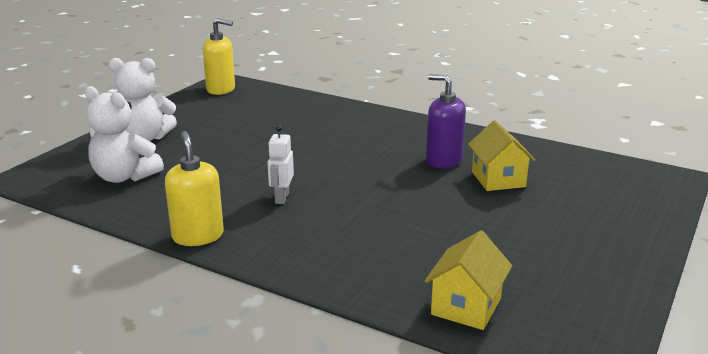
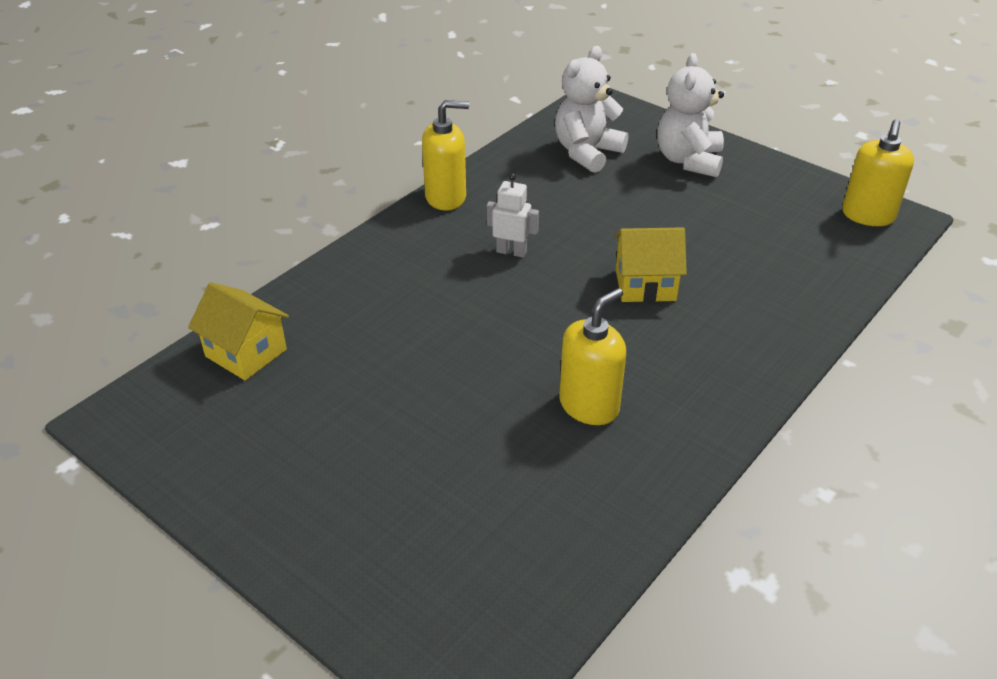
camera: 100 degrees right, 15 degrees up
(443, 160) = (589, 405): purple soap dispenser -> yellow soap dispenser
(498, 179) = (516, 451): yellow house -> yellow house (645, 285)

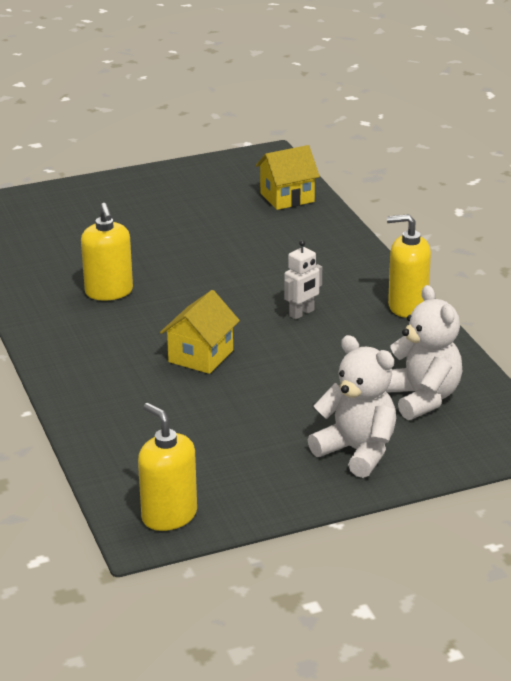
camera: 120 degrees right, 10 degrees down
(446, 197) = (407, 306): yellow soap dispenser -> yellow soap dispenser turned 75 degrees clockwise

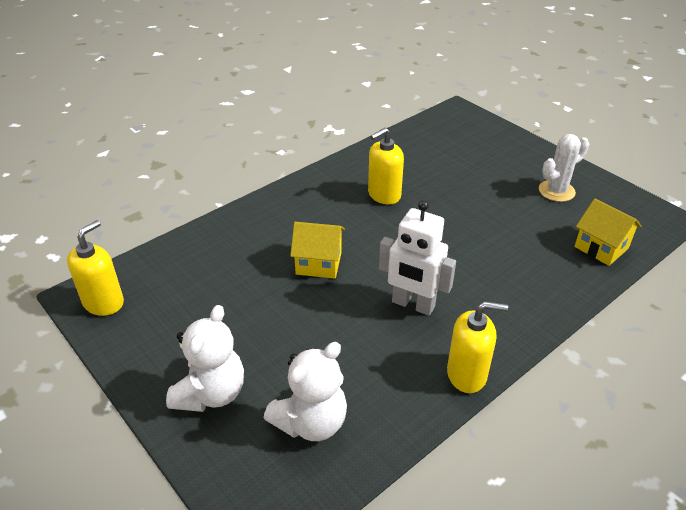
camera: 70 degrees right, 10 degrees up
(185, 193) = (556, 191): none -> white cactus
(302, 313) = (413, 304): white robot -> white robot, size x1.73
(407, 306) = (467, 374): yellow soap dispenser -> yellow soap dispenser turned 105 degrees clockwise

